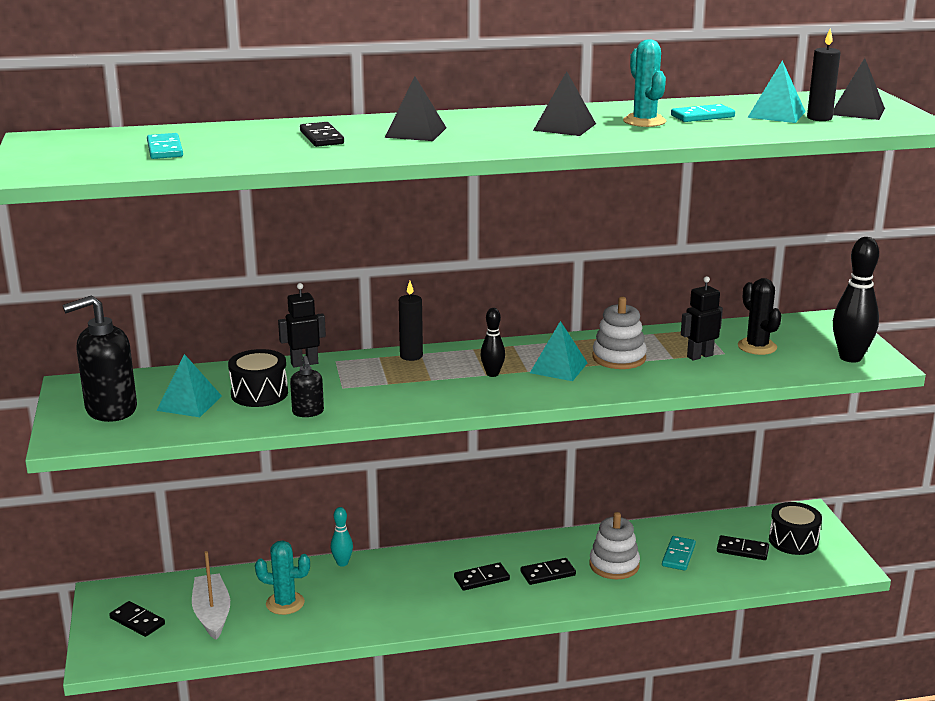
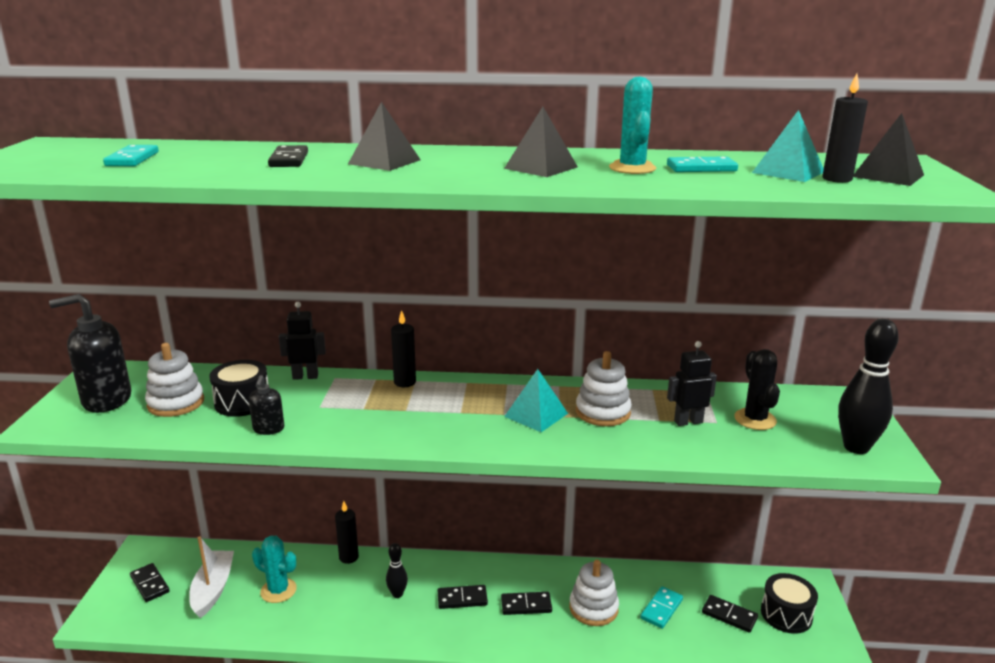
camera: 15 degrees right, 0 degrees up
(189, 403) = (176, 403): turquoise pyramid -> white stacking toy
(342, 563) = (348, 557): turquoise bowling pin -> black candle
(492, 374) = (467, 412): black bowling pin -> black bowling pin (397, 594)

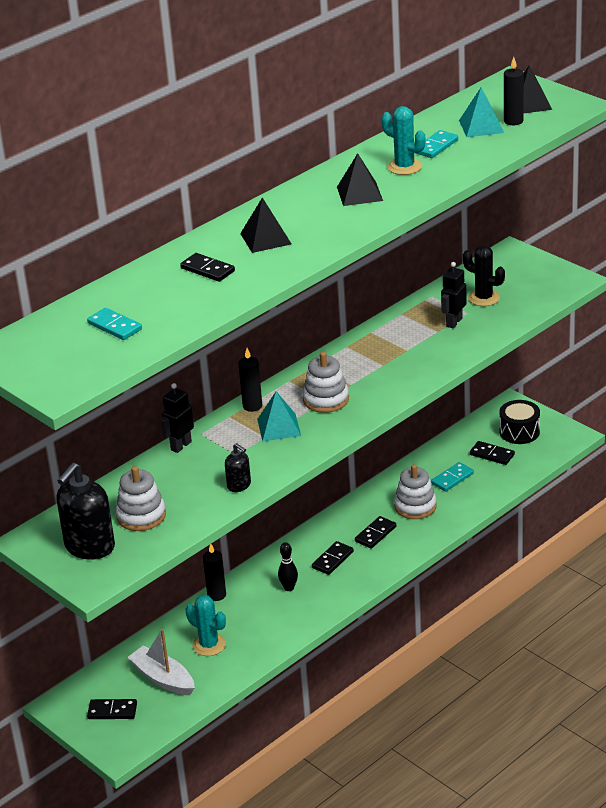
camera: 45 degrees left, 10 degrees up
(242, 402) = (182, 485): black drum -> none
(278, 590) = (209, 645): turquoise cactus -> turquoise cactus turned 60 degrees clockwise
(536, 415) = (369, 373): turquoise pyramid -> turquoise pyramid (279, 427)
(603, 412) = (401, 346): white stacking toy -> white stacking toy (326, 399)
(661, 609) = (452, 478): turquoise domino -> turquoise domino turned 60 degrees clockwise
(729, 615) = (492, 455): black domino -> black domino turned 45 degrees clockwise
(856, 447) = (552, 283): black bowling pin -> none

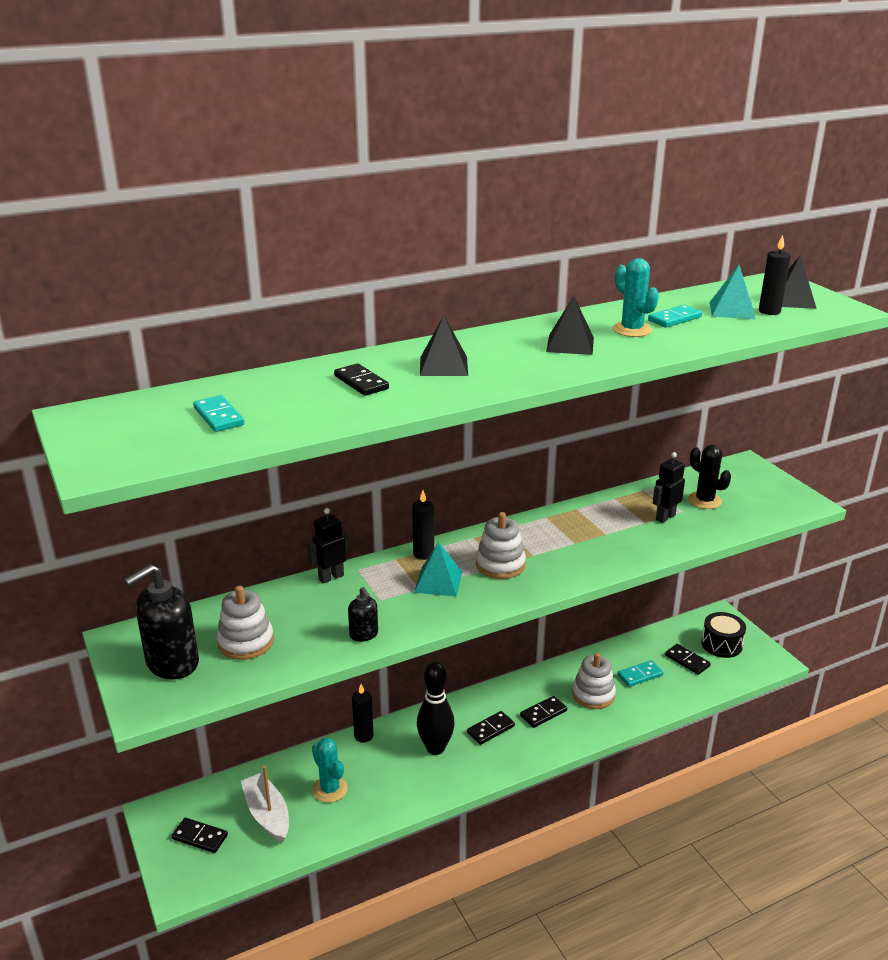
camera: 15 degrees right, 5 degrees down
(289, 588) = (435, 748): black bowling pin -> black bowling pin, size x1.83

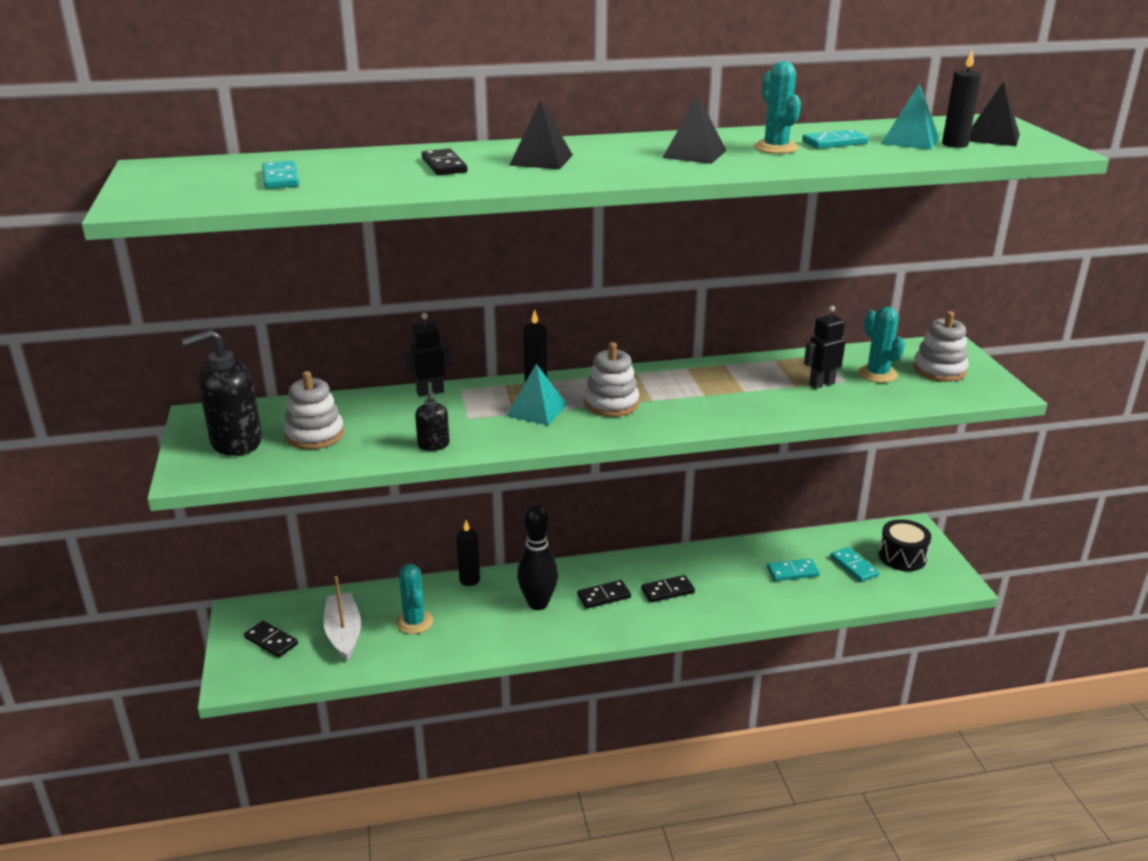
camera: 15 degrees right, 0 degrees up
(593, 694) = (731, 582): white stacking toy -> white stacking toy (939, 370)
(687, 661) = (854, 566): black domino -> turquoise domino
(704, 501) = (877, 374): black cactus -> turquoise cactus

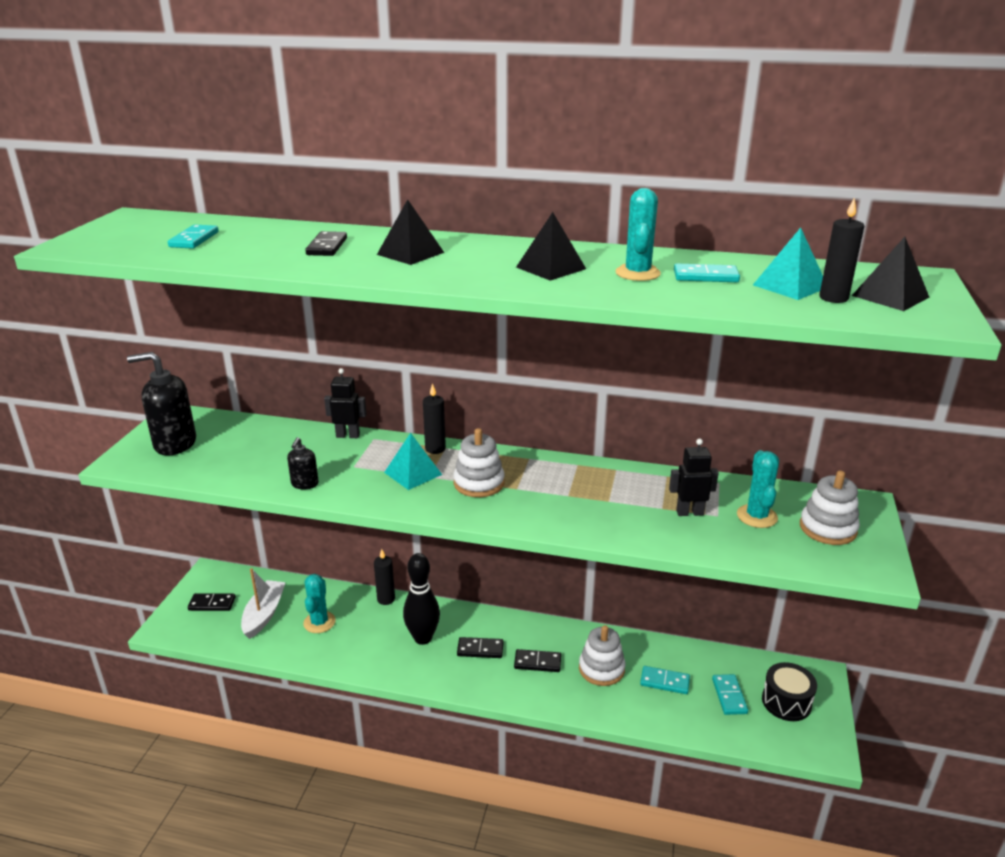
camera: 25 degrees right, 0 degrees up
(271, 641) = (212, 604): black domino -> black domino turned 60 degrees counterclockwise
(315, 435) = (231, 452): white stacking toy -> white stacking toy (601, 669)

